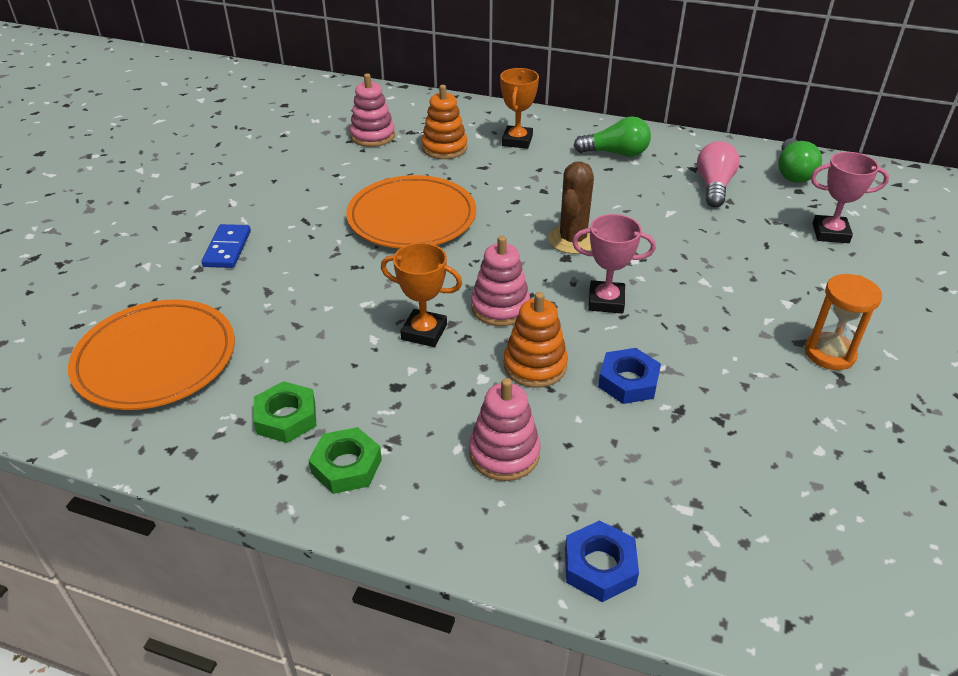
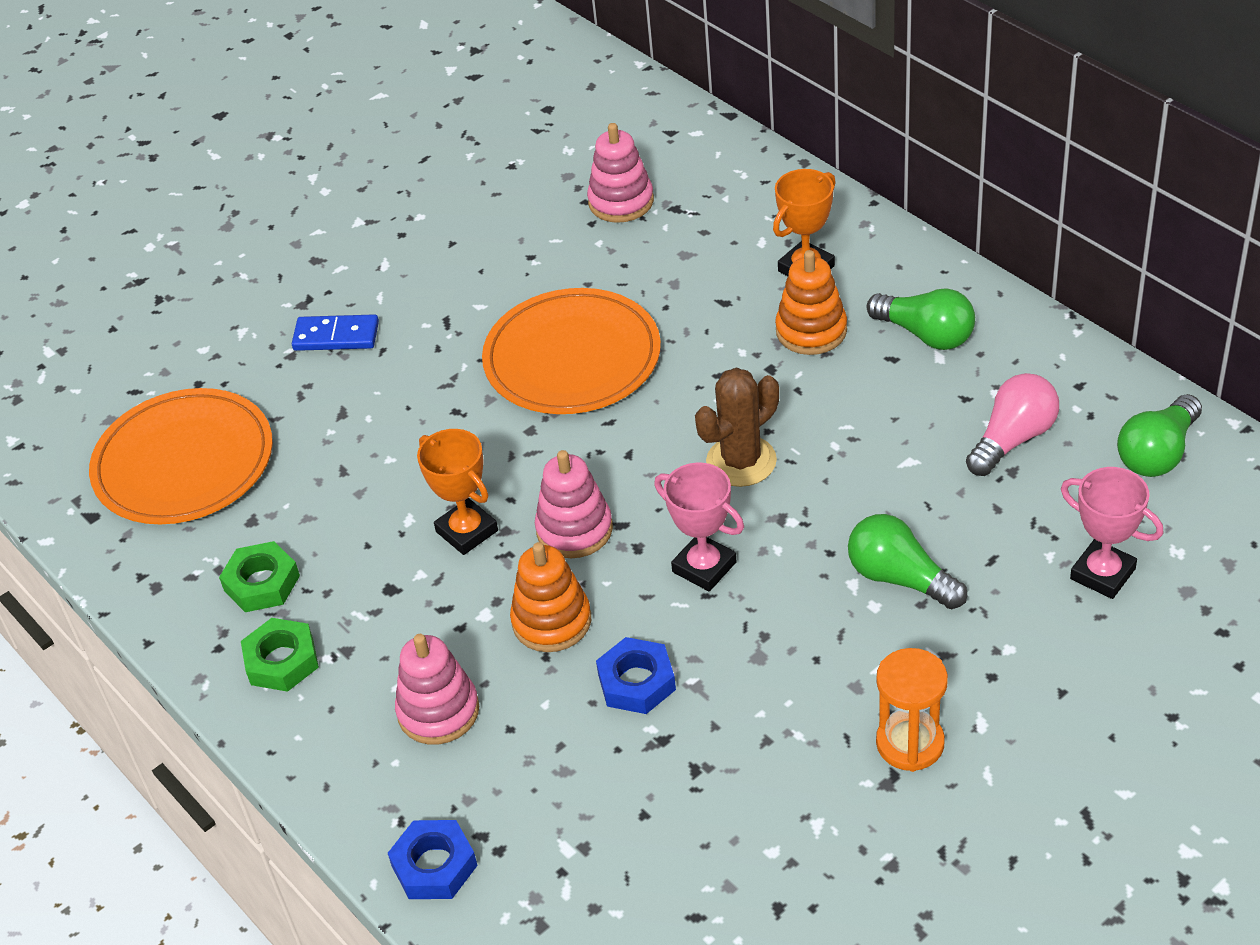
camera: 35 degrees right, 5 degrees up
(227, 249) = (336, 336): blue domino -> blue domino turned 60 degrees clockwise
(444, 148) = (698, 252): orange stacking toy -> orange stacking toy (811, 331)
(727, 269) = (899, 578): none -> green light bulb

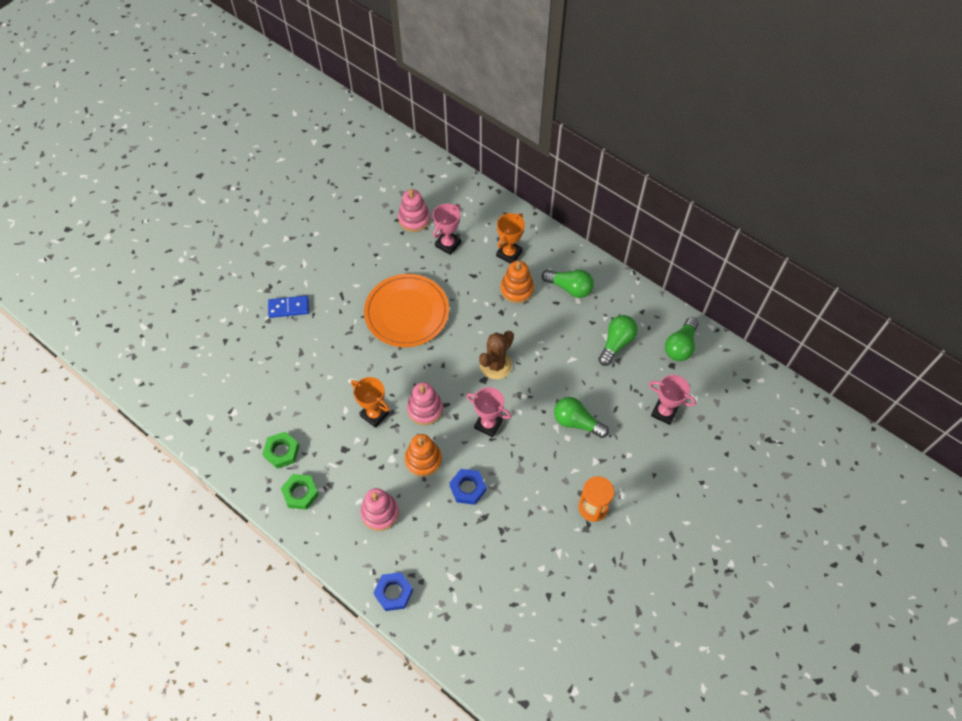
camera: 15 degrees left, 15 degrees up
(184, 463) = (228, 387): orange plate -> none
(681, 246) = (448, 244): none -> pink trophy
(1013, 439) = (616, 343): pink light bulb -> green light bulb

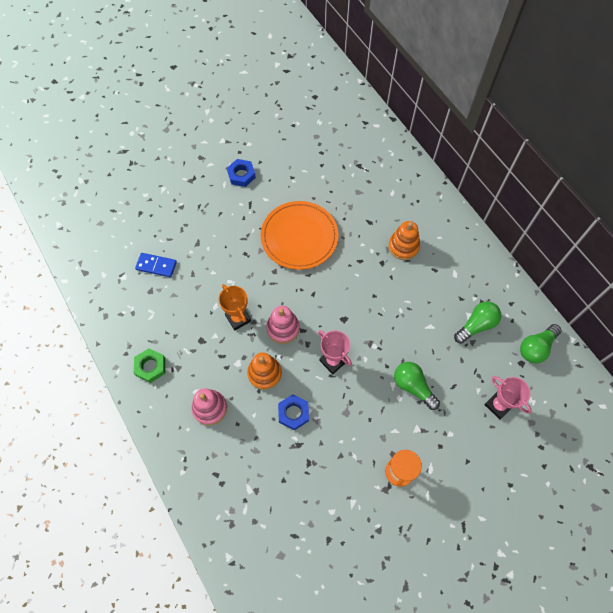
camera: 20 degrees right, 5 degrees up
(282, 452) = (149, 324): green nut -> none
(288, 307) = (202, 201): blue domino -> blue domino (156, 266)
(393, 593) = (194, 485): blue nut -> blue nut (241, 175)
(414, 219) = (336, 156): pink stacking toy -> none
(448, 244) = (357, 187): pink trophy -> none
(496, 365) = (359, 309): brown cactus -> none
(509, 254) = (408, 212): orange trophy -> none
(570, 288) = (452, 260): green light bulb -> none

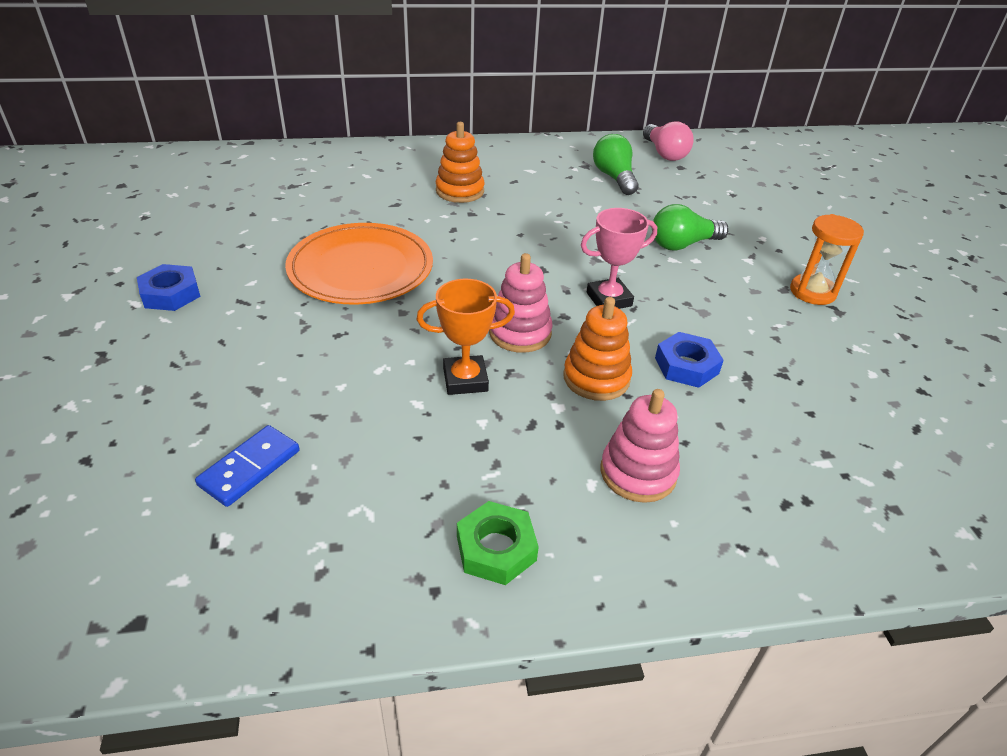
camera: 70 degrees left, 25 degrees down
(498, 405) = (732, 195): pink trophy -> none
(536, 348) = (664, 153): green light bulb -> pink light bulb

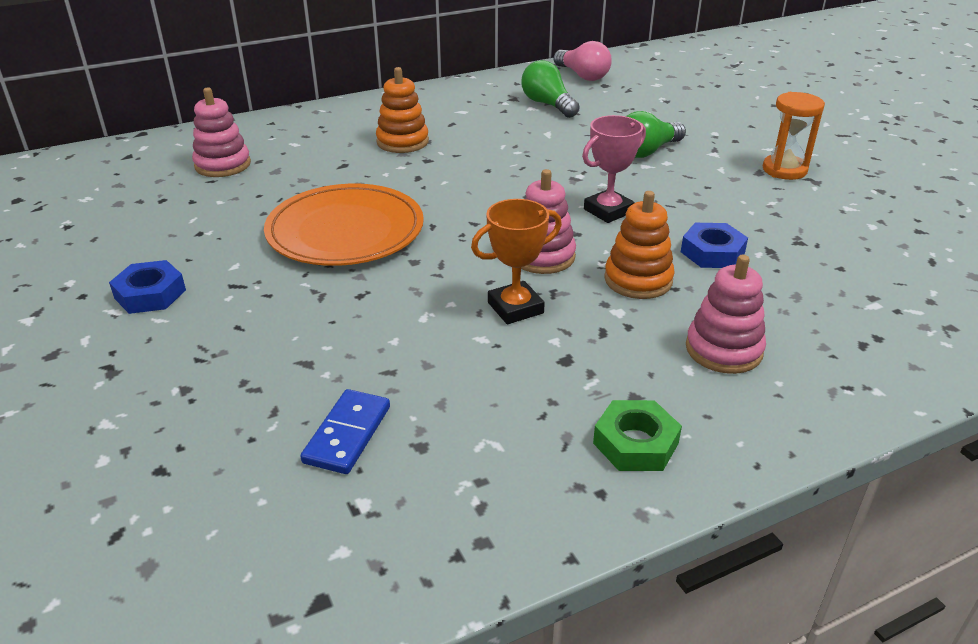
camera: 15 degrees left, 5 degrees down
(296, 184) = (223, 165): none -> pink stacking toy

